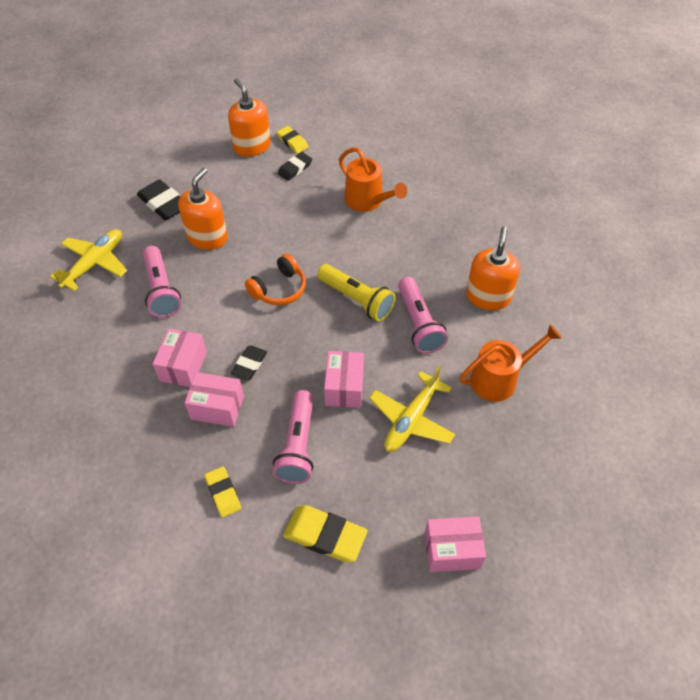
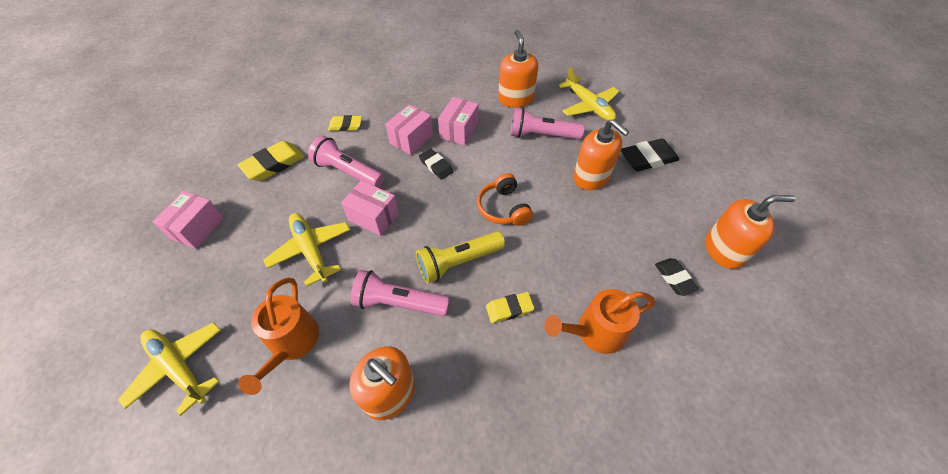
camera: 115 degrees right, 0 degrees up
(103, 332) = (515, 98): none -> orange soap dispenser
(183, 366) = (459, 130): pink box -> pink box turned 75 degrees clockwise
(292, 142) = (726, 292): yellow eraser -> yellow eraser (509, 309)
(572, 448) = (179, 367): none -> yellow plane

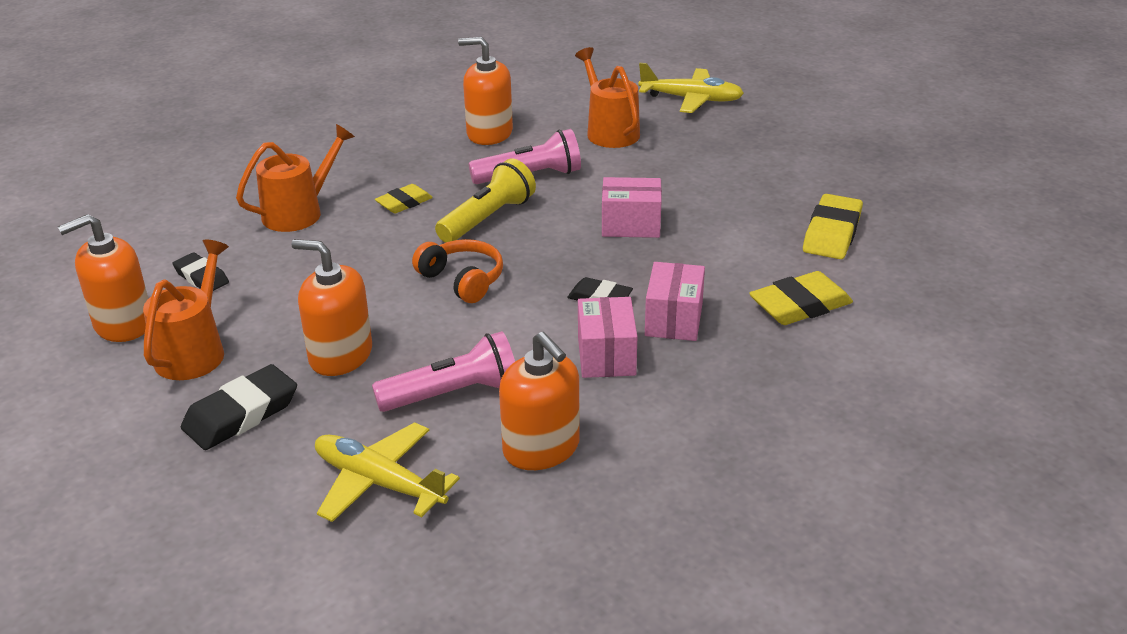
camera: 155 degrees right, 20 degrees down
(197, 228) = (822, 162): pink box -> none
(311, 250) = (670, 182): yellow plane -> none
(345, 126) = (800, 305): yellow eraser -> yellow eraser, size x1.60
(348, 172) = (720, 254): pink flashlight -> none
(675, 209) = (194, 351): none -> orange watering can

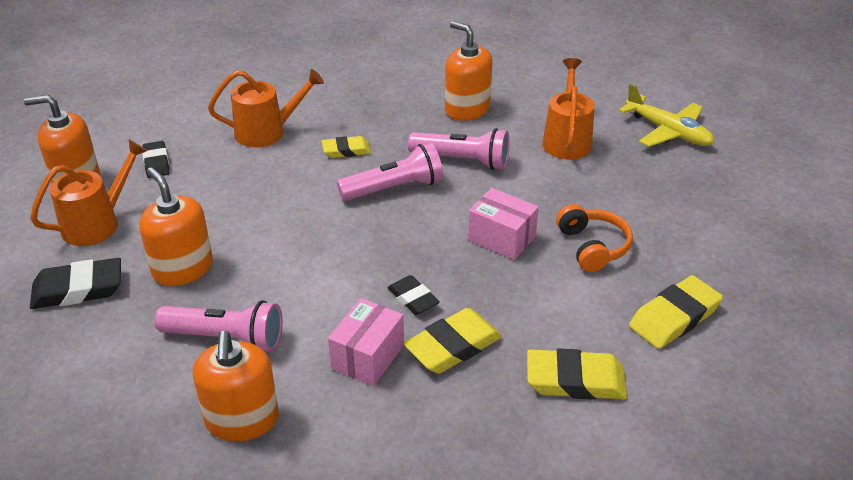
camera: 30 degrees right, 5 degrees up
(379, 482) = (108, 392): yellow plane -> none
(462, 280) = (325, 238): orange headphones -> orange headphones (593, 247)
(487, 219) = (394, 188): yellow flashlight -> pink flashlight
(673, 320) = (453, 346): pink box -> yellow eraser

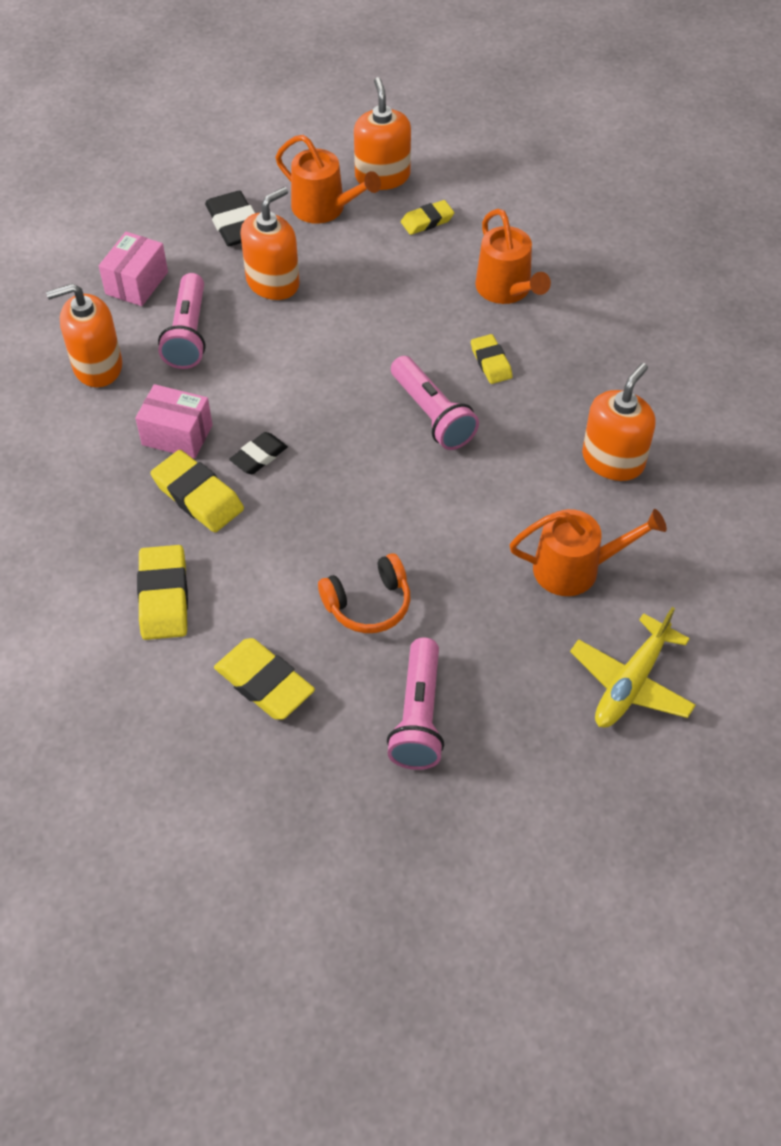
camera: 80 degrees right, 15 degrees up
(156, 163) = (427, 221): black eraser -> yellow eraser
(462, 161) = (500, 468): pink flashlight -> pink flashlight (418, 716)
(501, 238) = (366, 519): pink box -> pink box (137, 283)

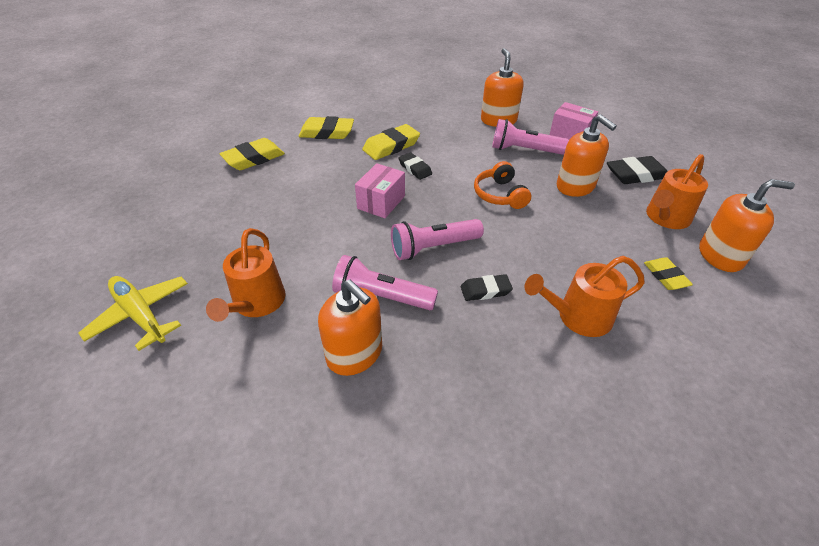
camera: 100 degrees right, 10 degrees down
(177, 435) = (439, 142): pink box -> pink box (381, 202)
(368, 604) = (283, 199): orange headphones -> orange headphones (500, 195)
(418, 716) = (193, 209): pink flashlight -> pink flashlight (381, 296)
(491, 362) = (485, 290): yellow eraser -> black eraser

